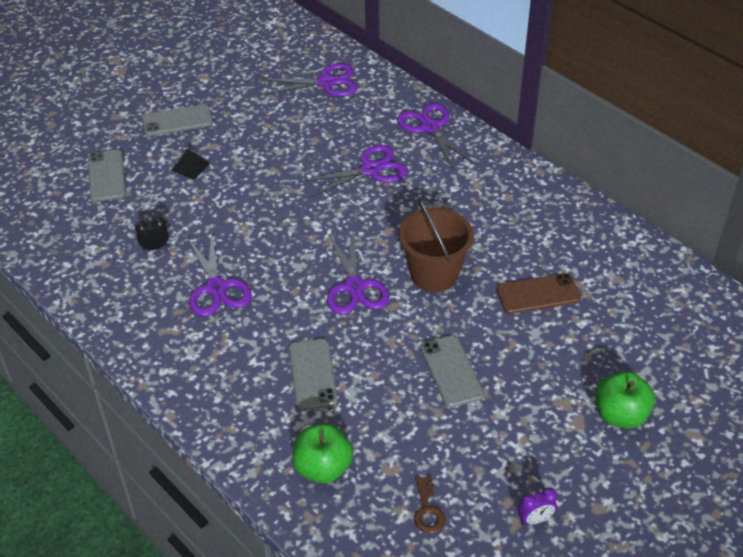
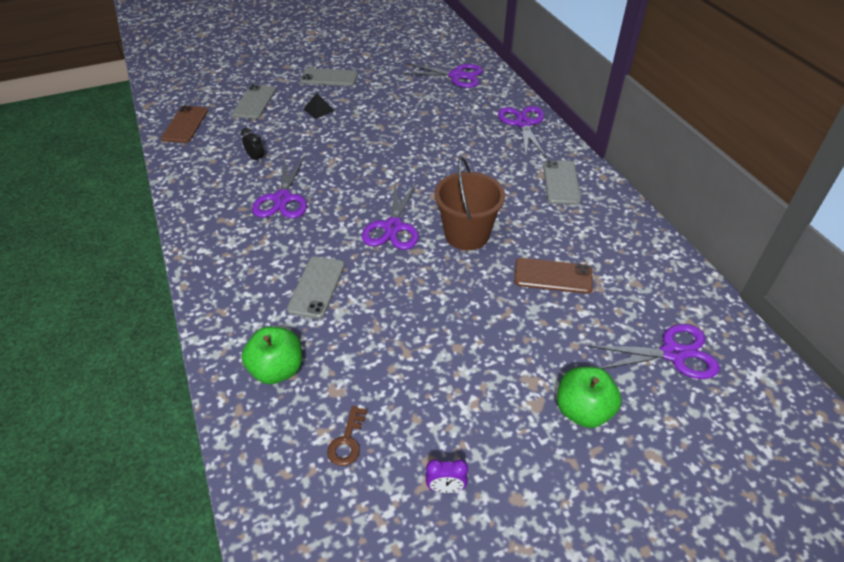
camera: 20 degrees right, 0 degrees up
(40, 226) = (185, 124): none -> brown phone
(155, 247) = (256, 158): black clock -> black clock turned 45 degrees clockwise
(370, 169) = (457, 143): purple scissors -> purple scissors (673, 353)
(451, 371) = (438, 320): grey phone -> grey phone (561, 182)

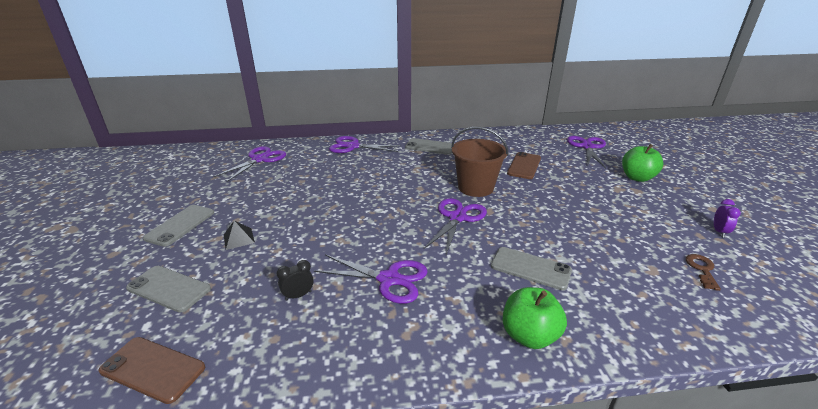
camera: 75 degrees left, 15 degrees down
(277, 370) = (639, 302): green apple -> green apple (529, 335)
(347, 441) = (702, 269): brown key -> brown key turned 105 degrees counterclockwise
(393, 227) = (457, 218): purple scissors -> purple scissors turned 90 degrees counterclockwise

